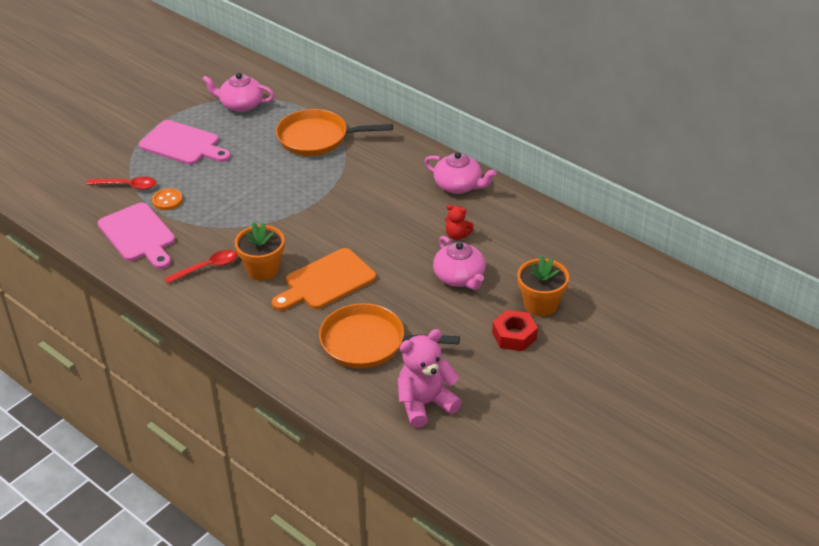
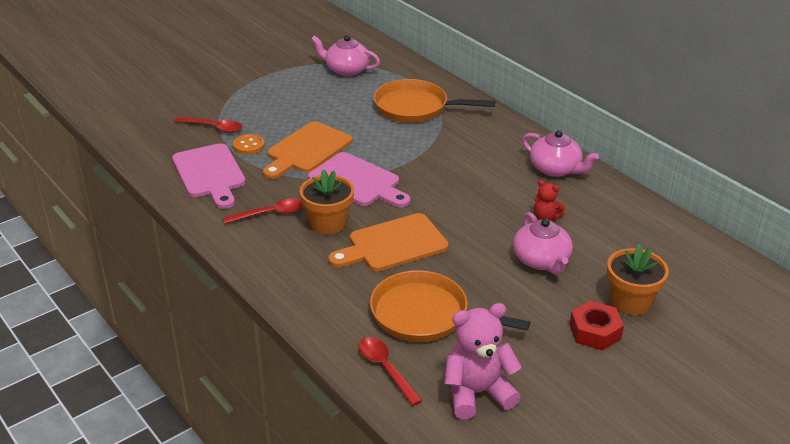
camera: 10 degrees right, 5 degrees down
(183, 144) = (279, 97): pink cutting board -> pink cutting board (358, 182)
(224, 197) = (307, 150): none -> orange cutting board
(344, 395) = (385, 368): none -> red spoon

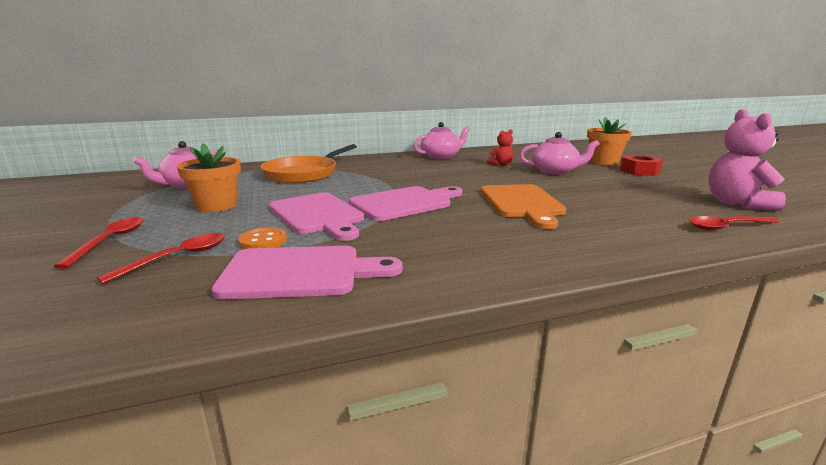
camera: 70 degrees left, 15 degrees down
(270, 214) = (435, 245): red spoon -> red spoon (110, 241)
(307, 150) = (318, 215): orange cutting board -> pink cutting board
(328, 223) = (473, 221): orange flower pot -> orange flower pot (216, 206)
(425, 315) = (634, 205): orange pan -> none

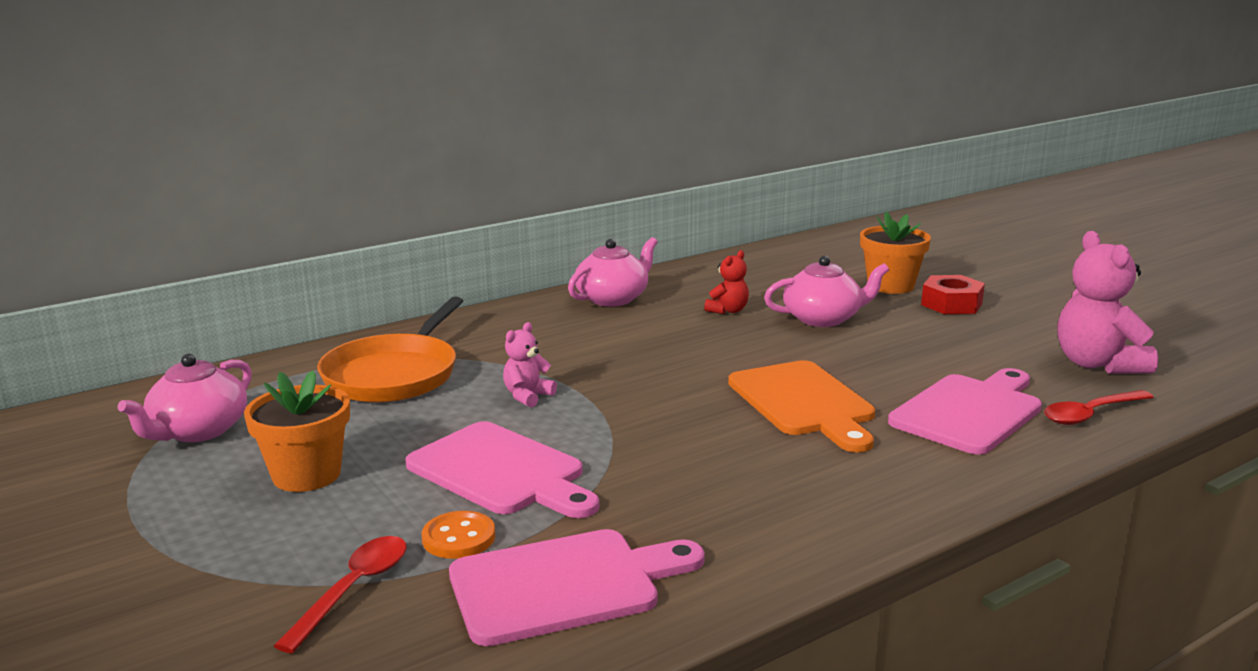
camera: 15 degrees left, 0 degrees up
(110, 241) = (202, 577): red spoon -> none
(363, 187) = (527, 396): none -> pink teddy bear
(405, 203) = (623, 426): pink cutting board -> pink cutting board (969, 412)

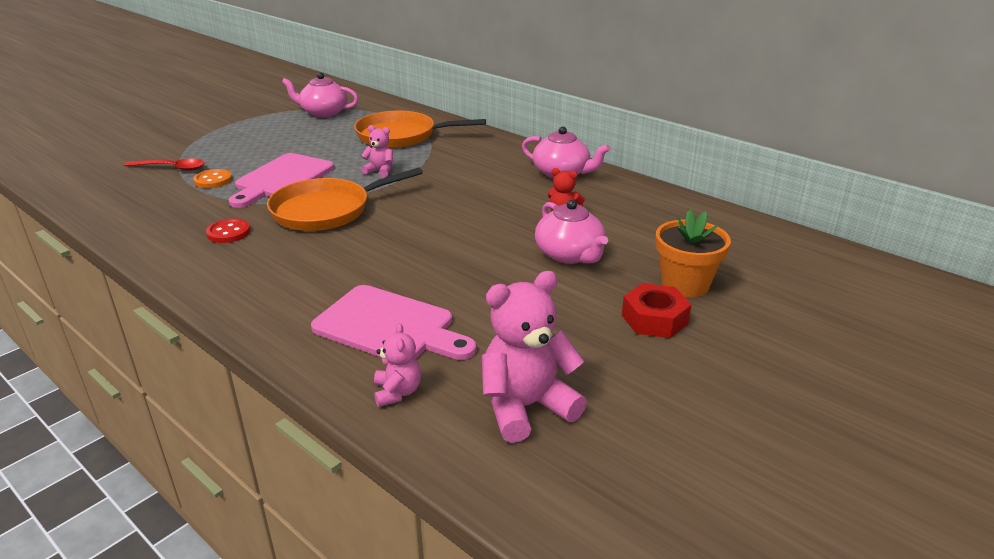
camera: 75 degrees right, 10 degrees up
(306, 475) = (278, 140): orange flower pot -> none
(564, 585) = (164, 209): pink cutting board -> none
(648, 438) = (326, 210): none -> orange pan
(693, 515) = (228, 233): none -> red button
(804, 403) = (391, 256): orange cutting board -> none
(1091, 414) = (397, 392): red spoon -> pink teddy bear

